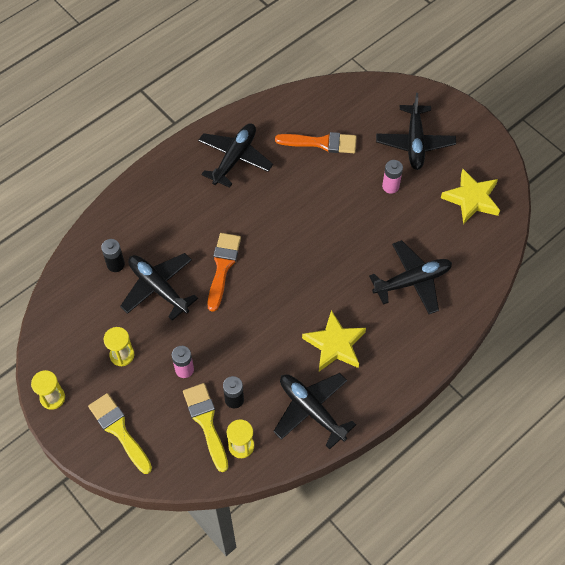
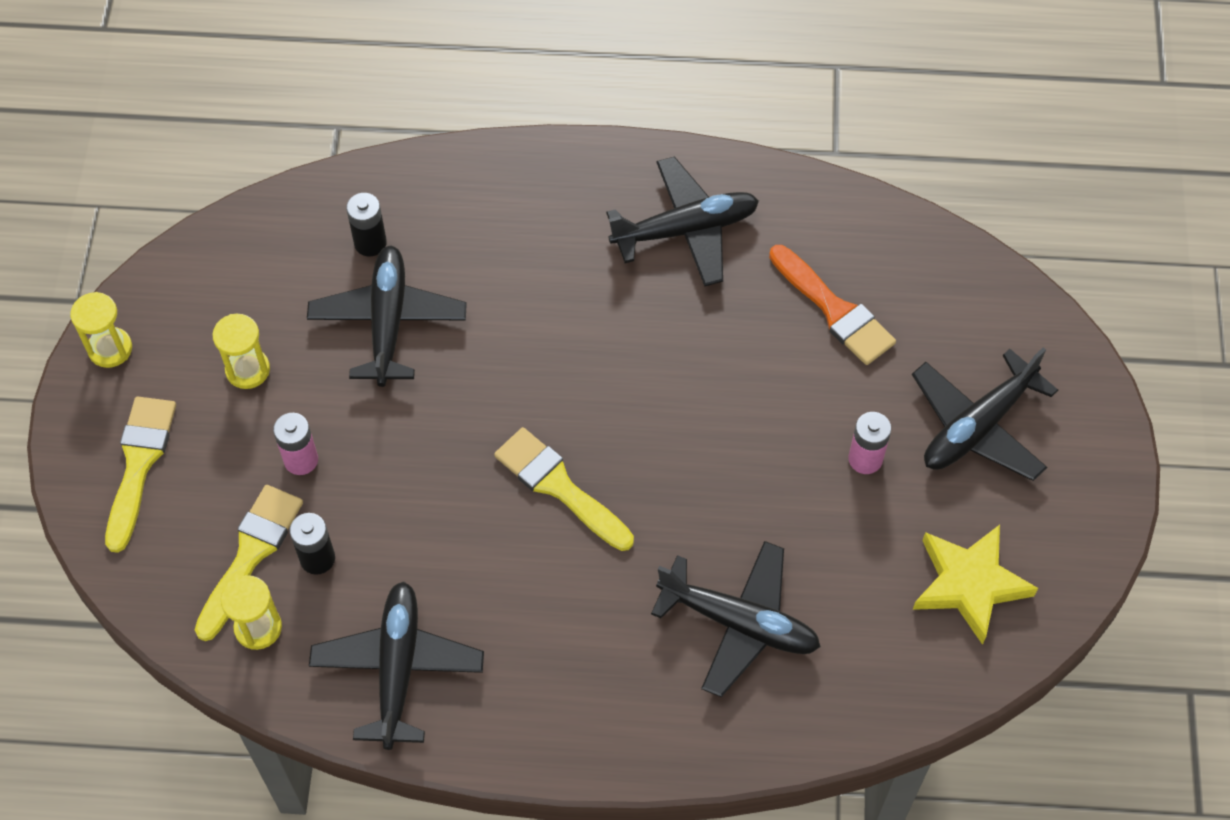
camera: 45 degrees right, 0 degrees up
(222, 267) = (501, 367): orange brush -> none
(295, 291) = (559, 486): none -> yellow brush
(335, 344) = (529, 610): yellow star -> none

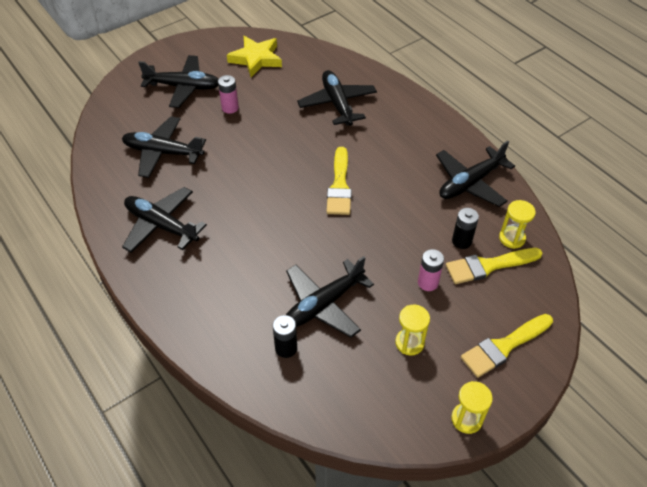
camera: 130 degrees left, 10 degrees down
(834, 310) = (163, 152): orange brush -> black plane

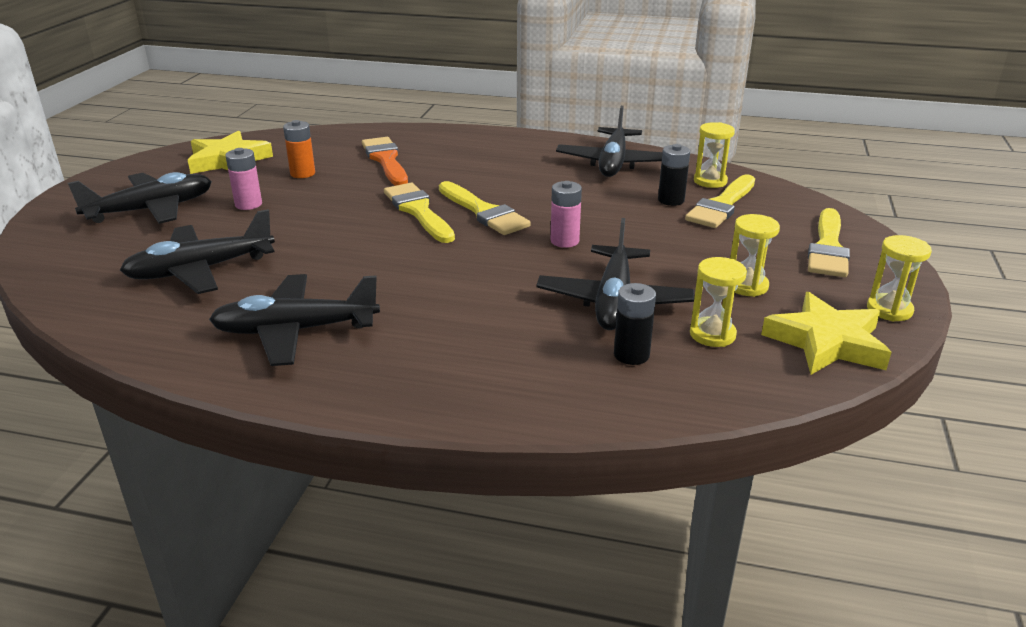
camera: 40 degrees left, 20 degrees down
(281, 93) = (302, 173): none -> orange battery
(306, 164) = (418, 211): none -> yellow brush
(337, 104) = (386, 160): black plane -> orange brush
(343, 364) = (712, 334): none -> yellow hourglass
(395, 414) = (826, 342): none -> yellow star
(428, 283) = (689, 239): pink battery -> pink battery (564, 241)

